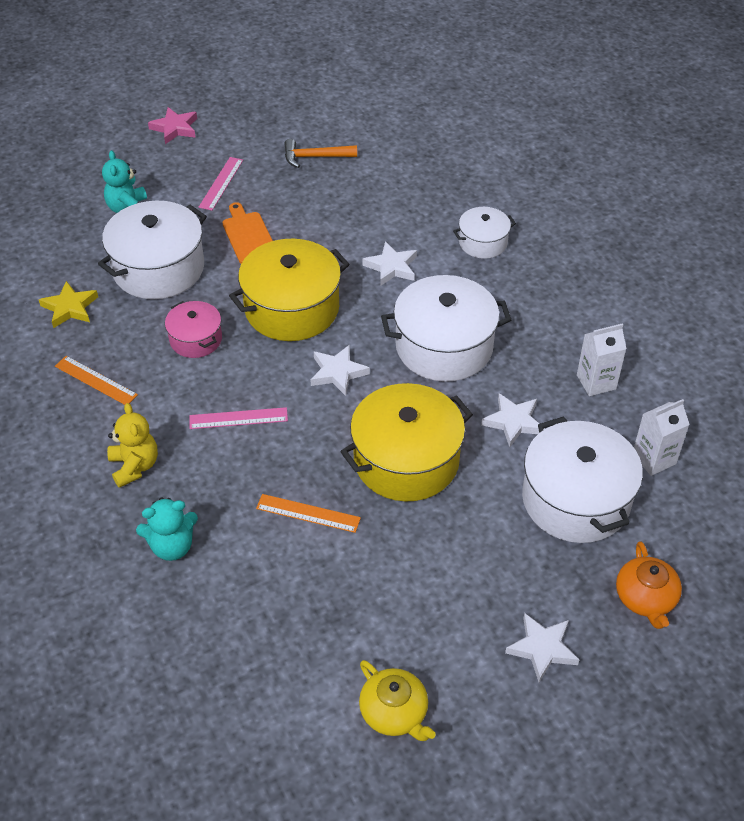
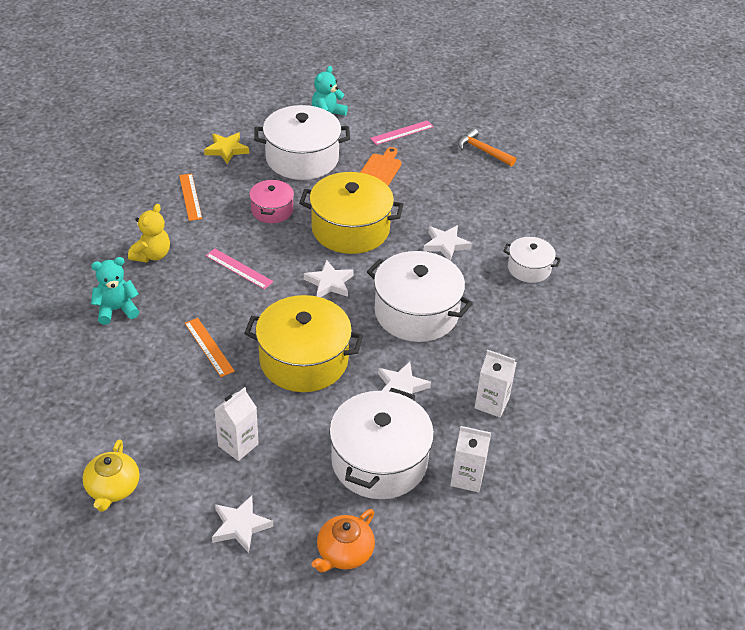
camera: 40 degrees right, 5 degrees down
(172, 546) = (116, 310): turquoise teddy bear -> turquoise teddy bear turned 135 degrees clockwise
(175, 128) = (415, 85): pink star -> none
(449, 581) = (238, 445): none -> white carton

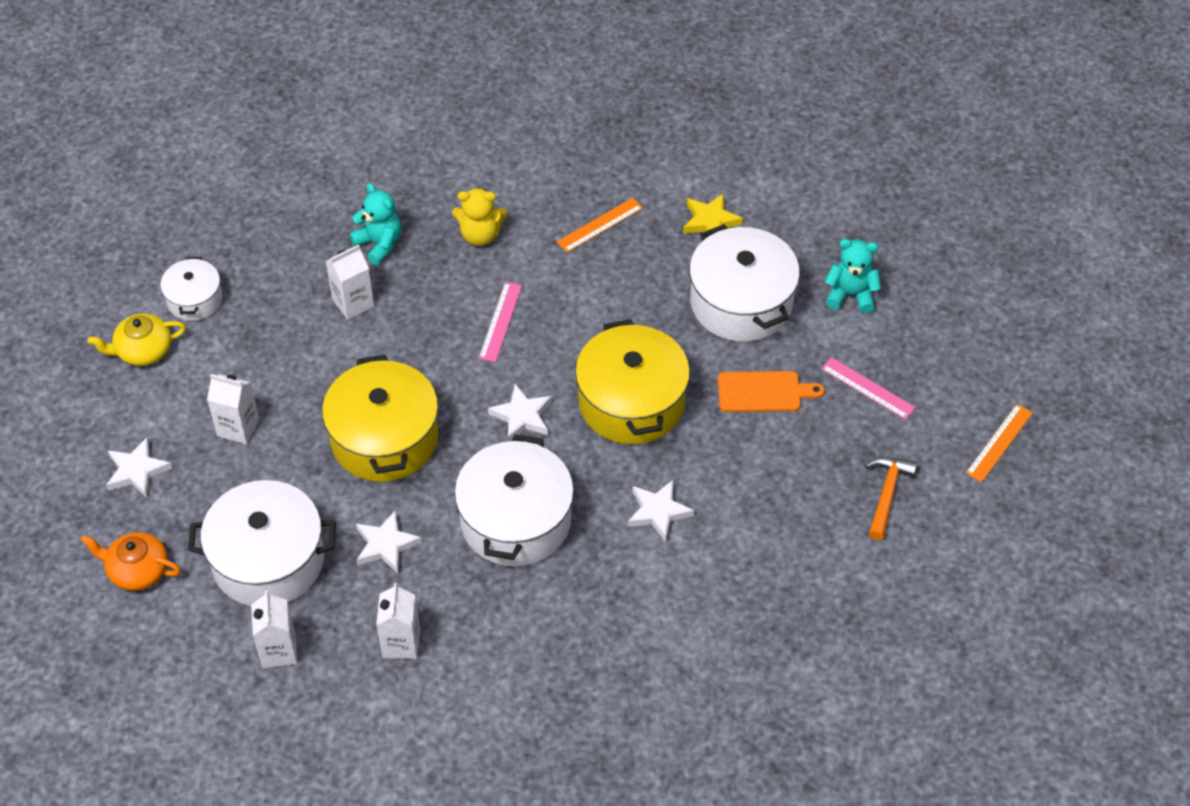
camera: 70 degrees right, 10 degrees up
(162, 341) = (353, 303): none -> white carton
(209, 347) = (363, 346): orange ruler -> orange ruler (999, 443)
(272, 210) = (621, 311): pink pot -> none
(529, 268) = (663, 618): white pot -> white pot (194, 299)

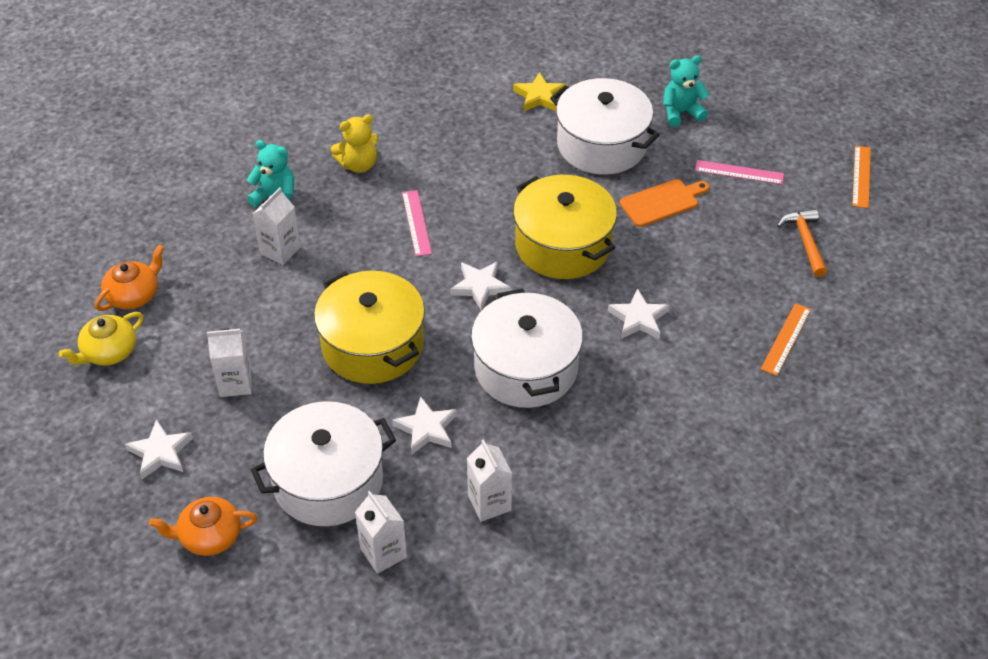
camera: 25 degrees left, 5 degrees down
(194, 299) = (134, 295): white pot -> orange teapot
(600, 225) = (453, 126): orange ruler -> orange ruler (786, 339)

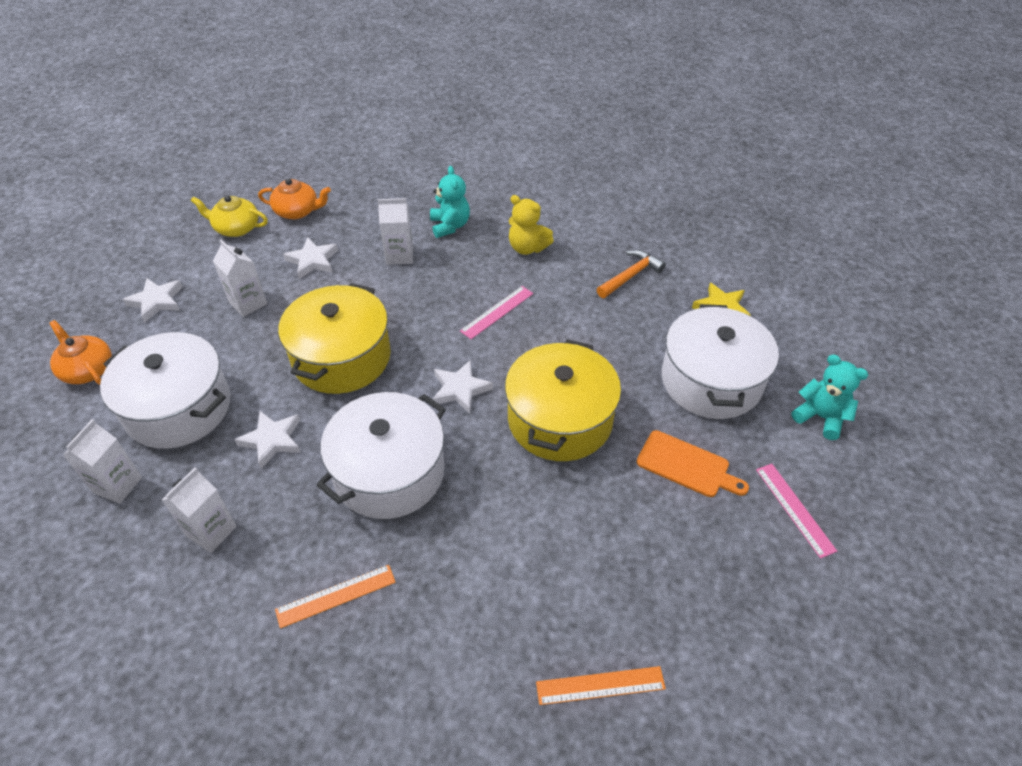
camera: 55 degrees right, 0 degrees up
(638, 318) = (518, 528): white star -> white star (312, 261)
(805, 241) = (760, 627): orange hammer -> orange hammer (630, 276)
(861, 176) = (918, 634): orange ruler -> orange ruler (336, 596)

